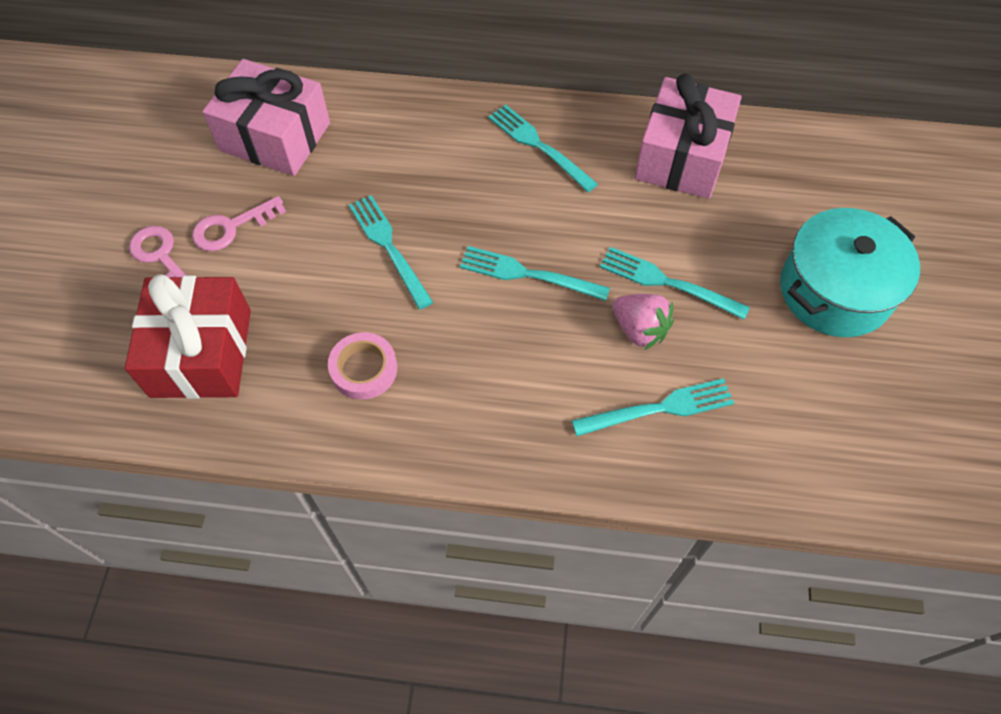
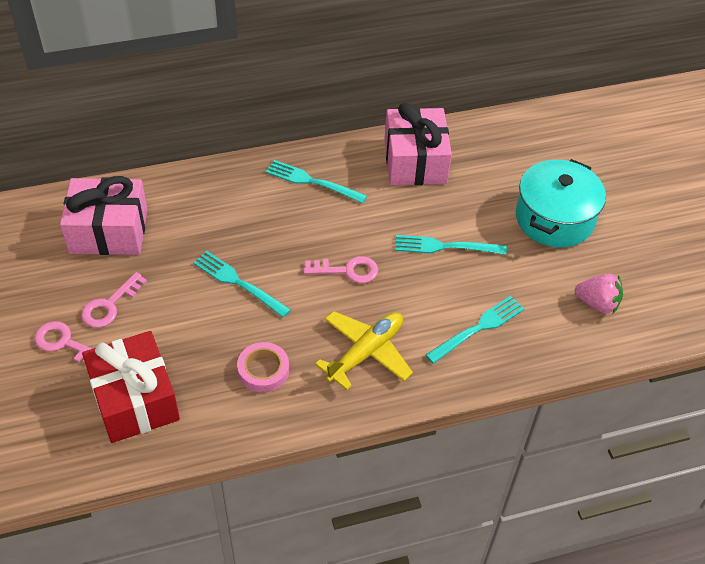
camera: 25 degrees left, 10 degrees down
(498, 390) = (366, 353): none -> yellow plane
(527, 274) = (347, 270): turquoise fork -> pink key
(639, 329) = (441, 282): pink strawberry -> pink strawberry (597, 303)

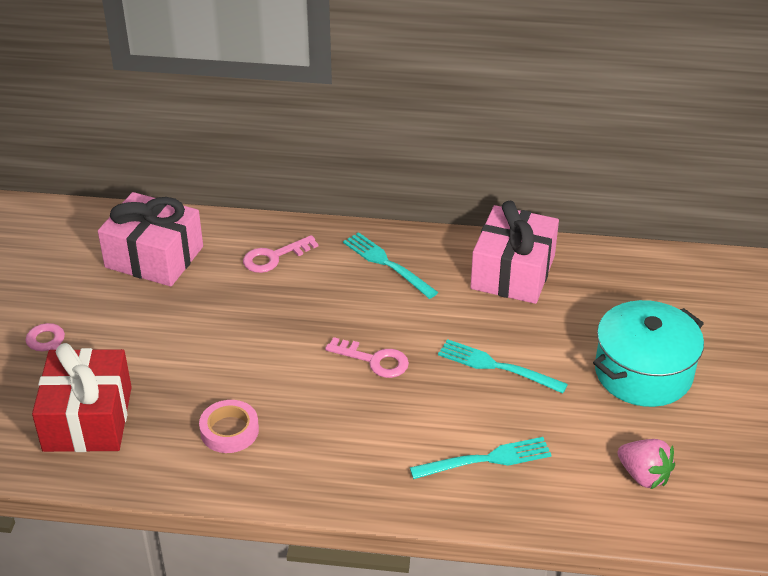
camera: 25 degrees right, 10 degrees down
(110, 305) = (115, 325): pink key -> pink key (274, 257)
(238, 282) = (253, 340): turquoise fork -> none
(366, 353) = (346, 446): yellow plane -> none

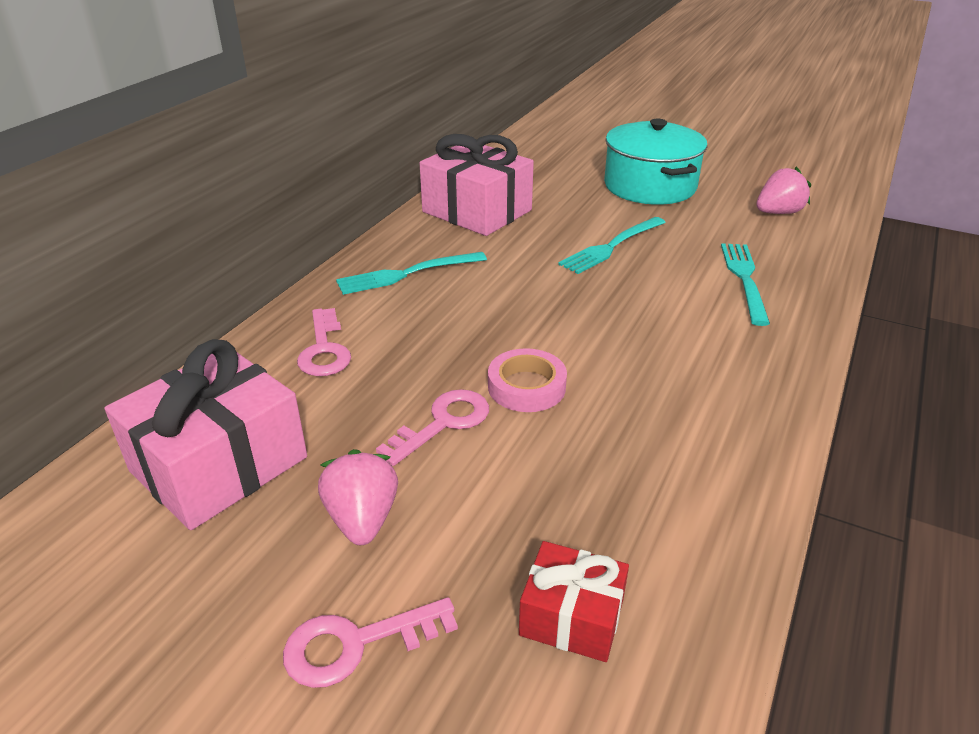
camera: 70 degrees left, 5 degrees down
(87, 418) = (571, 617): red gift -> red gift, size x0.55
(131, 323) = (362, 519): none -> pink strawberry
(229, 430) = (651, 451): pink tape -> pink tape (526, 386)
(374, 360) = (566, 313): pink key -> pink key (443, 423)

